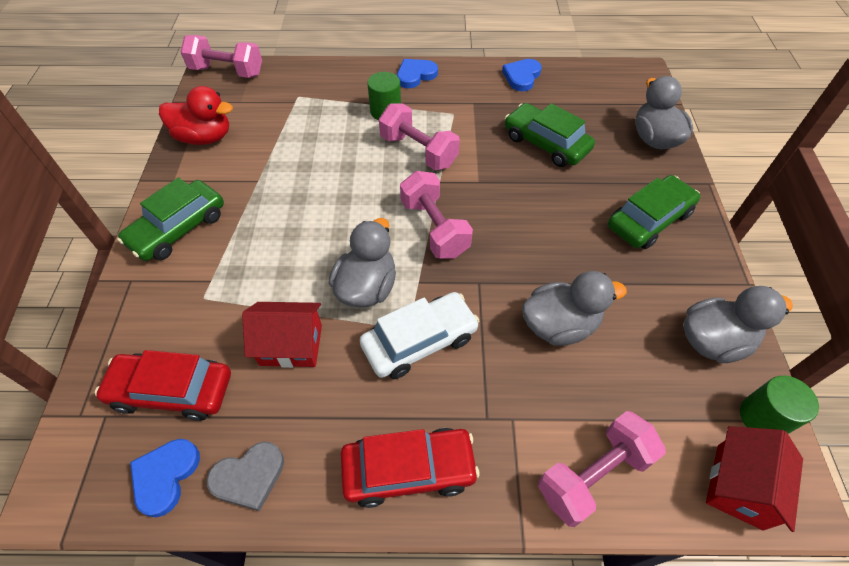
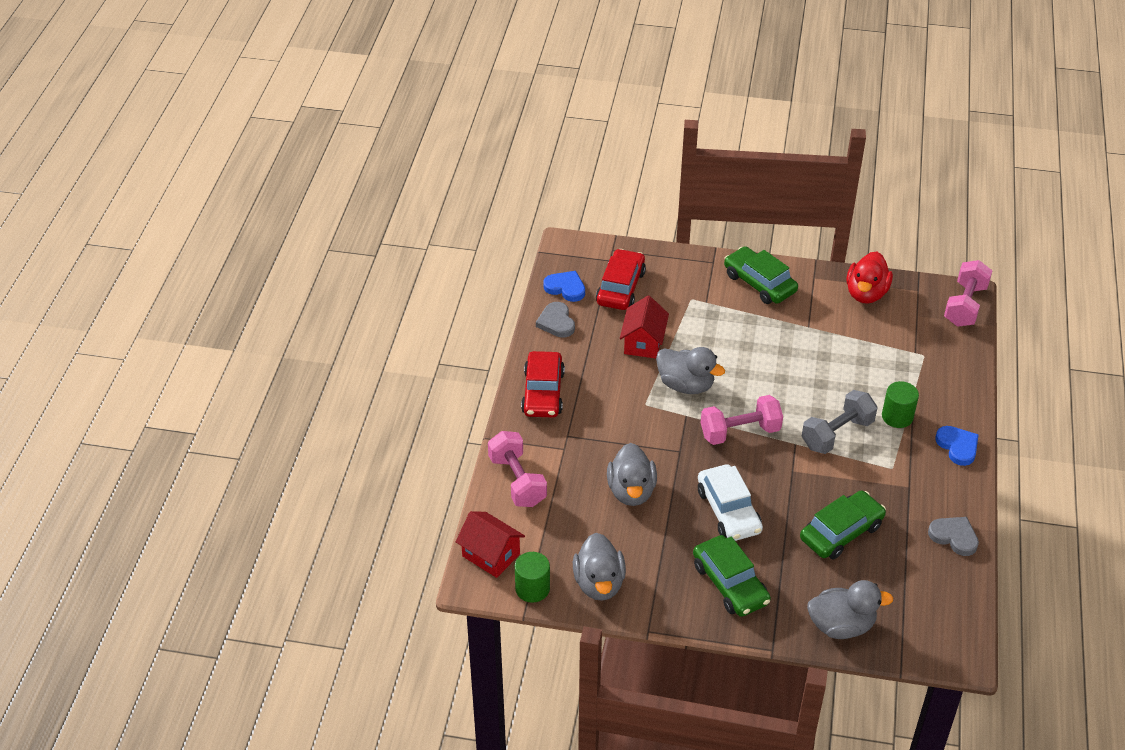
camera: 100 degrees right, 10 degrees down
(418, 151) = (837, 434): pink dumbbell -> grey dumbbell
(419, 341) = (633, 409): white car -> white car (728, 511)
(522, 77) = (954, 537): blue heart -> grey heart

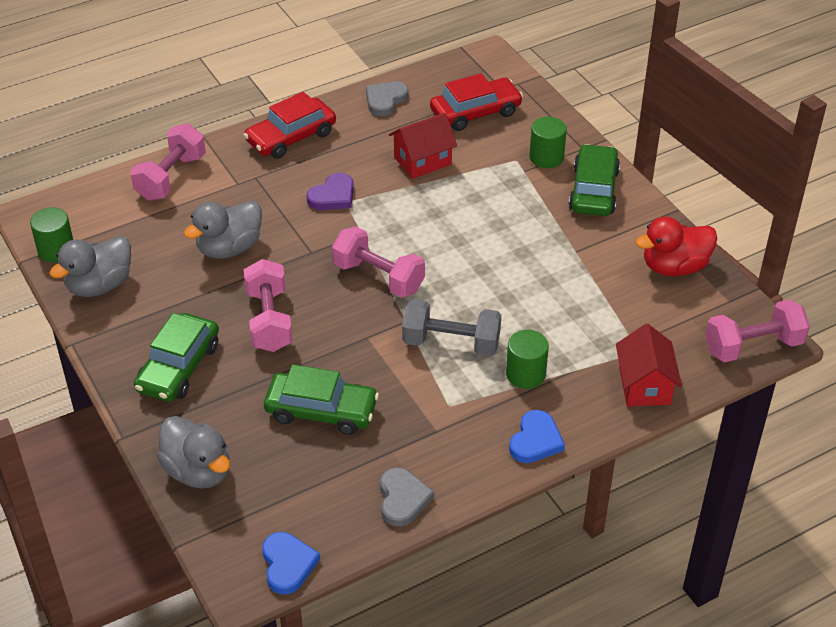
camera: 50 degrees right, 0 degrees up
(491, 555) = (71, 207): red house -> red house (644, 385)
(565, 288) = (434, 83): blue heart -> blue heart (288, 564)
(632, 407) = (333, 196): none -> purple heart
(686, 385) = (399, 213): grey duck -> none
(704, 284) = (546, 157): none -> green cylinder
(728, 511) = (269, 320): white car -> pink dumbbell

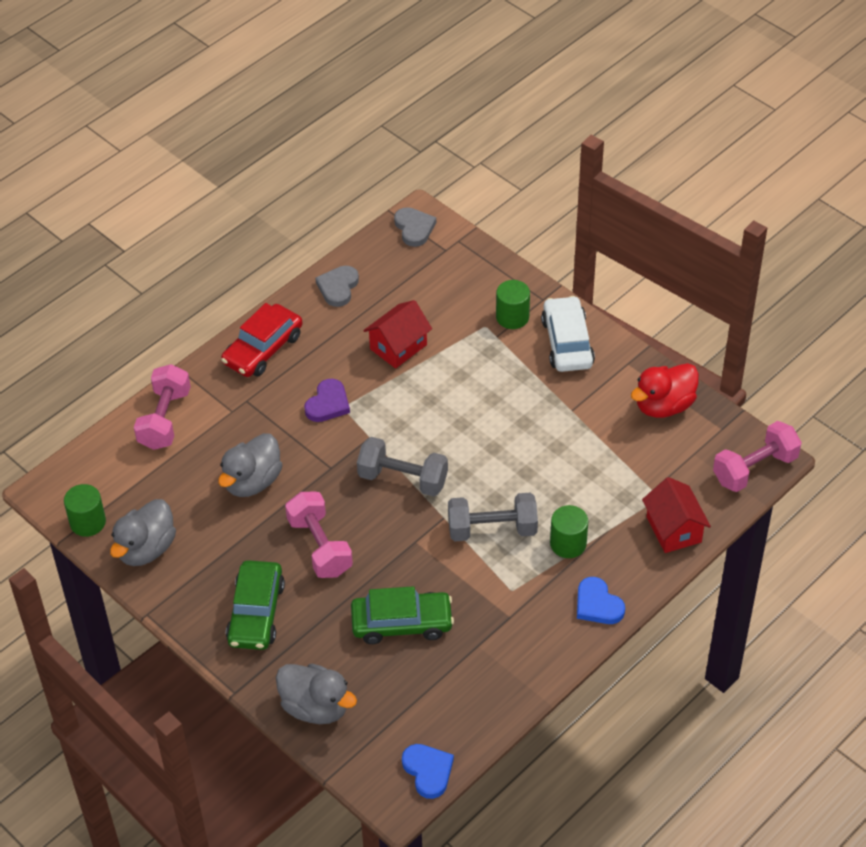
camera: 15 degrees left, 5 degrees up
(378, 277) = (403, 479): pink dumbbell -> grey dumbbell
(402, 499) = (503, 687): grey heart -> grey heart (414, 228)
(475, 112) = (429, 282): red car -> none
(535, 440) = (597, 604): blue heart -> blue heart turned 135 degrees clockwise
(593, 190) = (567, 342): green car -> white car

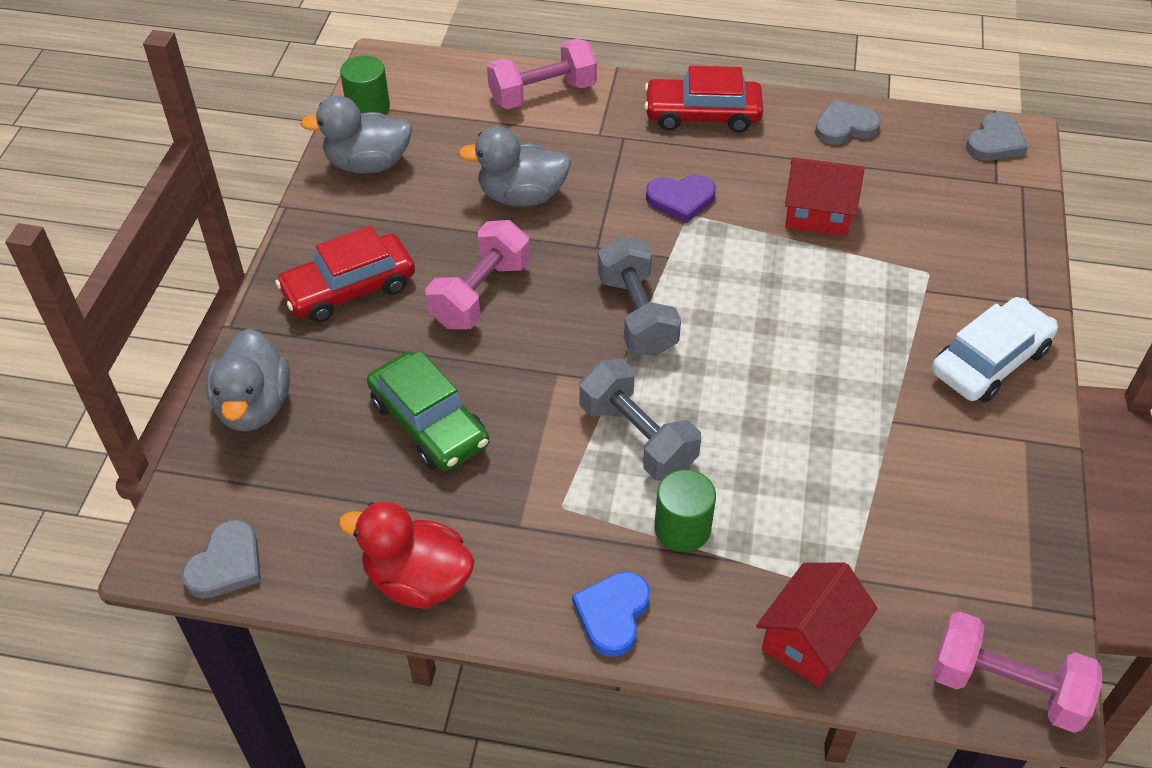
camera: 55 degrees right, 0 degrees up
(256, 613) = (349, 288): green car -> red car
(428, 771) = (226, 564): blue heart -> grey heart
(512, 317) = (969, 289): green cylinder -> none
(664, 406) = (1001, 517): red duck -> red duck (417, 580)

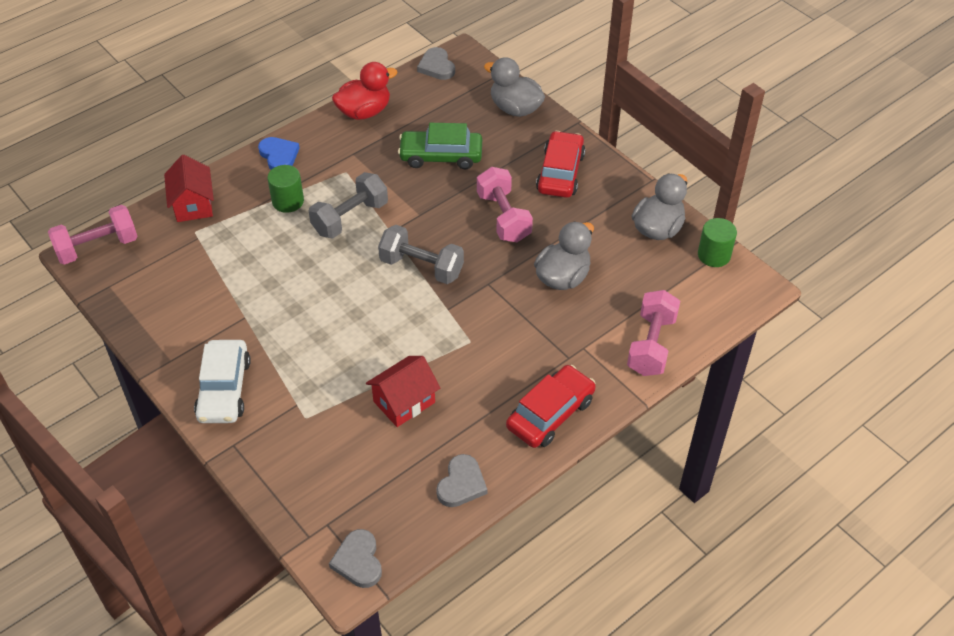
camera: 130 degrees right, 0 degrees up
(637, 437) = (350, 218): grey dumbbell -> grey dumbbell turned 45 degrees counterclockwise
(681, 200) = (485, 346): purple heart -> none

